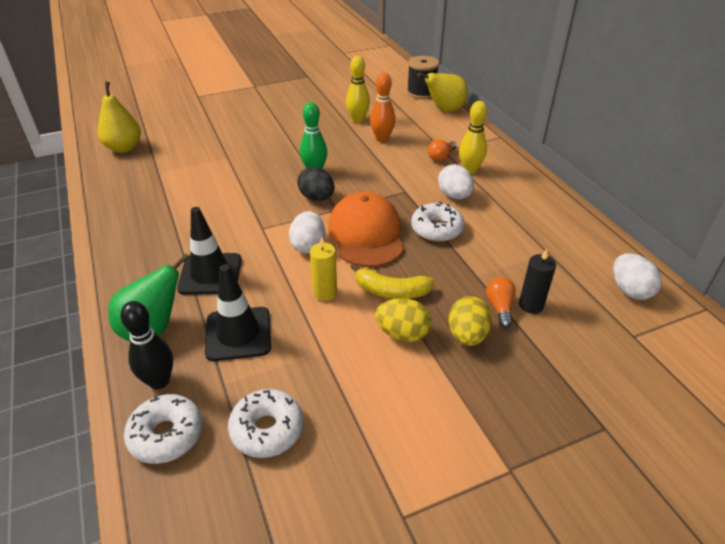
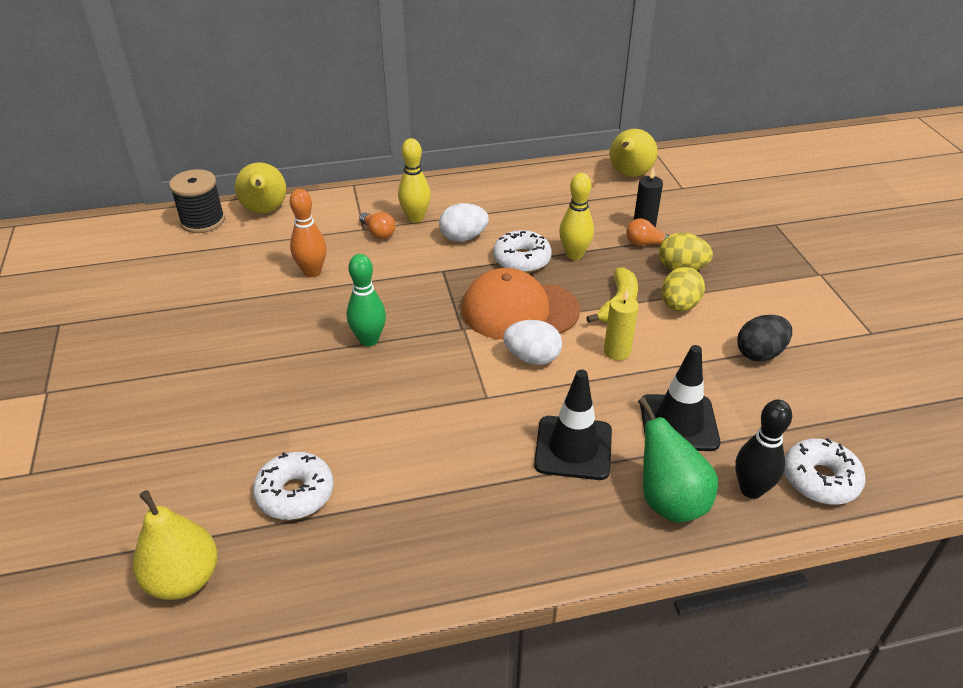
camera: 80 degrees left, 0 degrees up
(267, 429) = (802, 405): white donut -> white donut (295, 493)
(317, 198) = (433, 343): black egg -> black egg (760, 353)
(358, 120) = (247, 286): yellow bowling pin -> yellow bowling pin (574, 255)
(630, 290) = (629, 175): white egg -> yellow pear

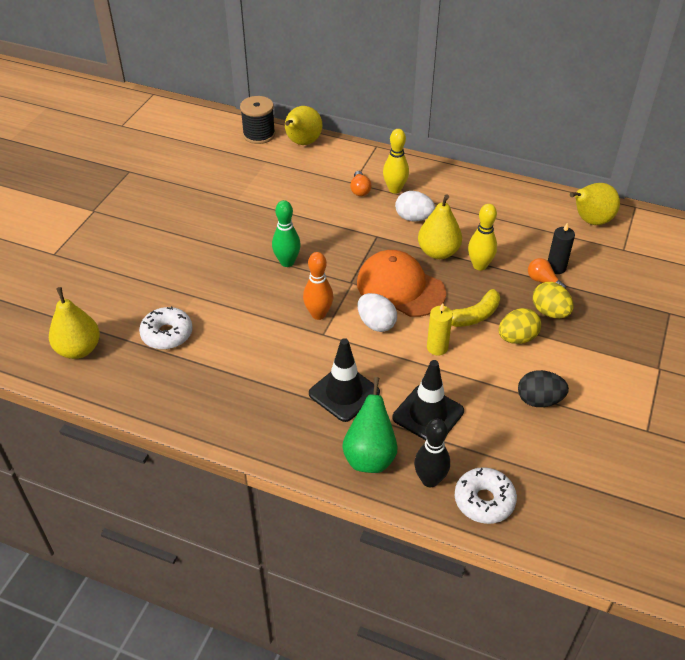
camera: 35 degrees right, 5 degrees up
(312, 272) = (294, 200): orange bowling pin -> orange bowling pin (318, 314)
(521, 259) = (438, 252): white donut -> yellow pear

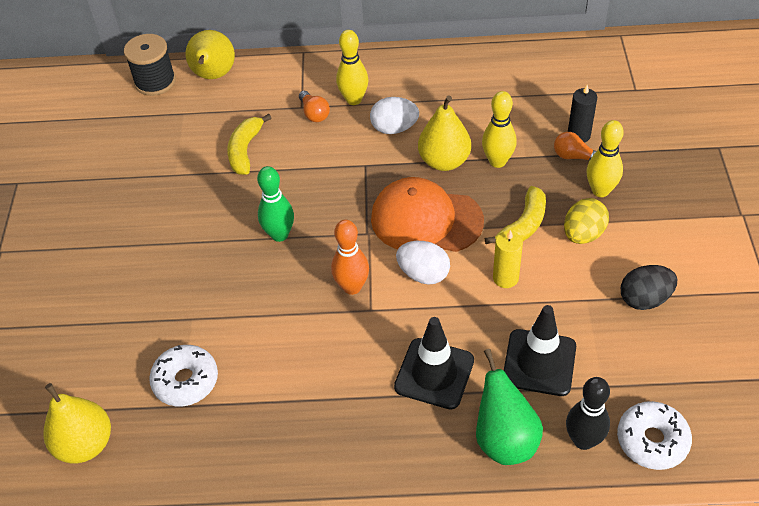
camera: 20 degrees left, 5 degrees up
(295, 199) = (245, 150): none -> yellow banana
(550, 312) = (600, 191): yellow egg -> yellow bowling pin
(590, 221) = (584, 67): yellow pear -> none

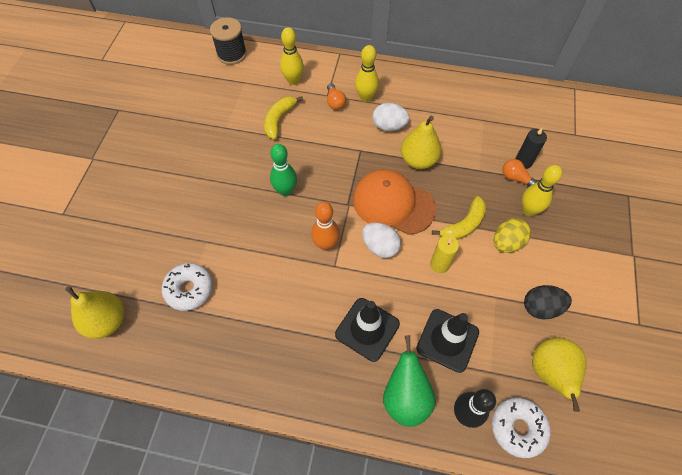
camera: 10 degrees right, 10 degrees up
(213, 76) = (273, 58): yellow pear -> yellow pear (550, 373)
(497, 161) = (457, 169): yellow bowling pin -> yellow bowling pin (293, 81)

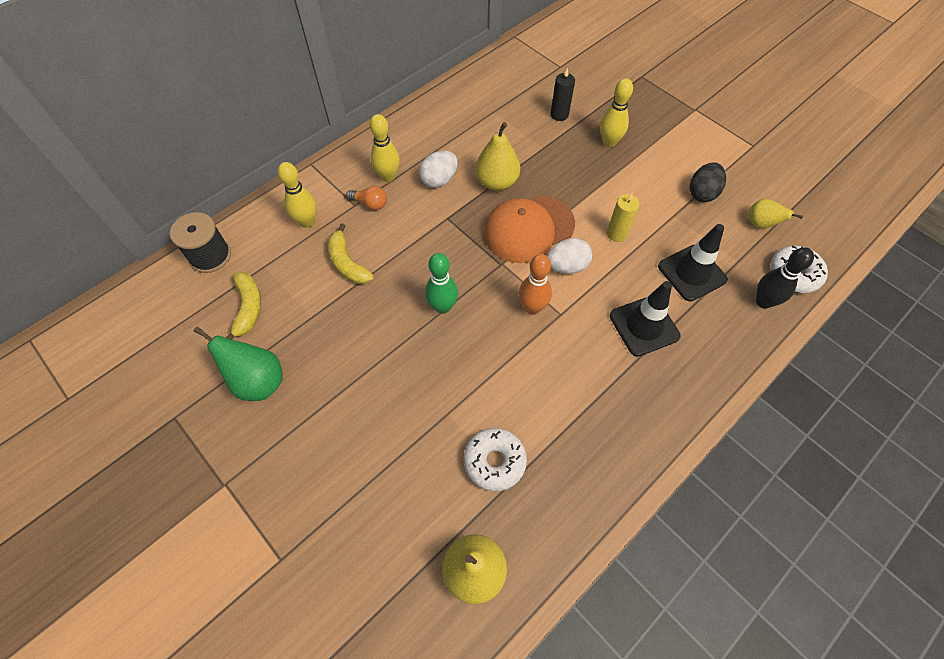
camera: 55 degrees left, 0 degrees up
(405, 397) = (725, 335): green pear -> green pear (258, 381)
(463, 225) = (590, 193): yellow banana -> yellow banana (248, 308)
(506, 243) = (629, 176): yellow egg -> none
(515, 178) = (571, 130): orange light bulb -> none
(550, 373) = (761, 224): yellow pear -> yellow pear, size x0.63

